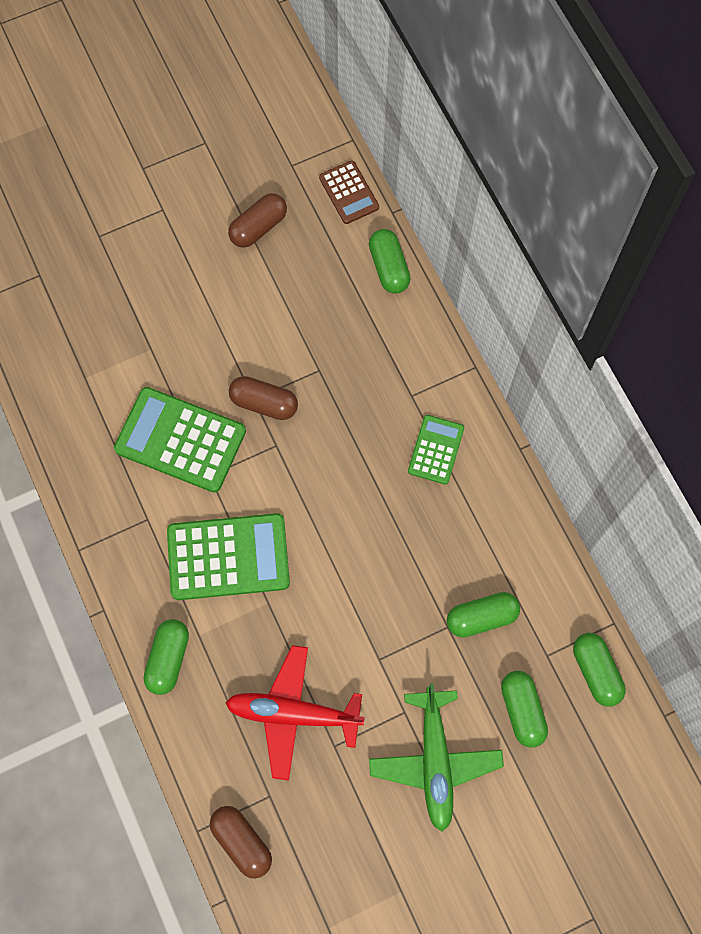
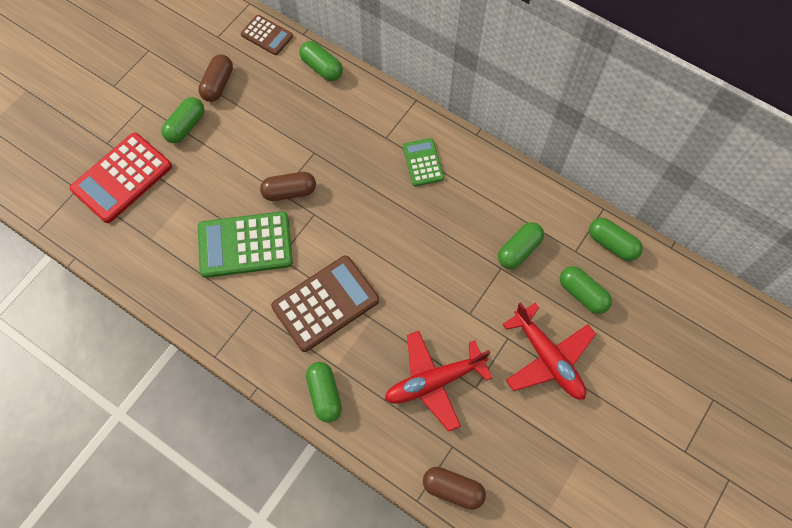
camera: 30 degrees left, 5 degrees down
(92, 288) = (122, 178): none -> red calculator
(194, 261) = (186, 126): none -> green capsule
(228, 557) = (325, 303): green calculator -> brown calculator
(435, 761) = (548, 358): green plane -> red plane

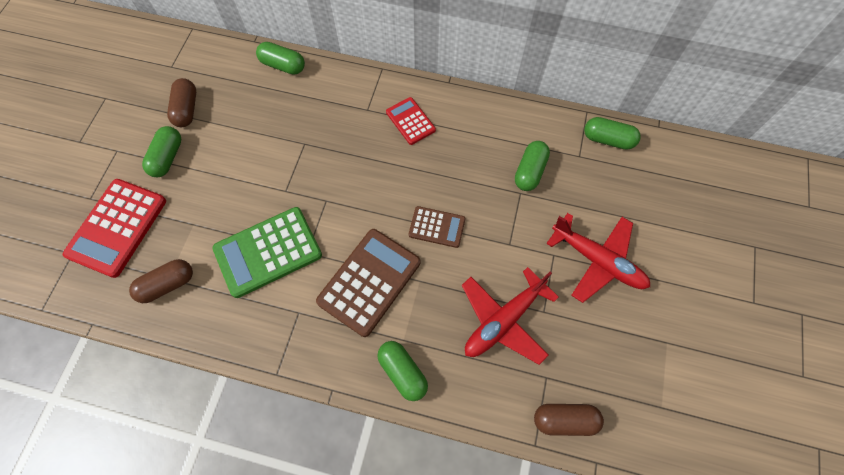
camera: 20 degrees left, 0 degrees up
(267, 35) = (219, 52): brown calculator -> brown calculator (437, 227)
(289, 192) = (294, 187): brown capsule -> brown capsule (167, 285)
(423, 162) = (410, 121): green calculator -> red calculator
(582, 294) = (602, 192): green capsule -> none

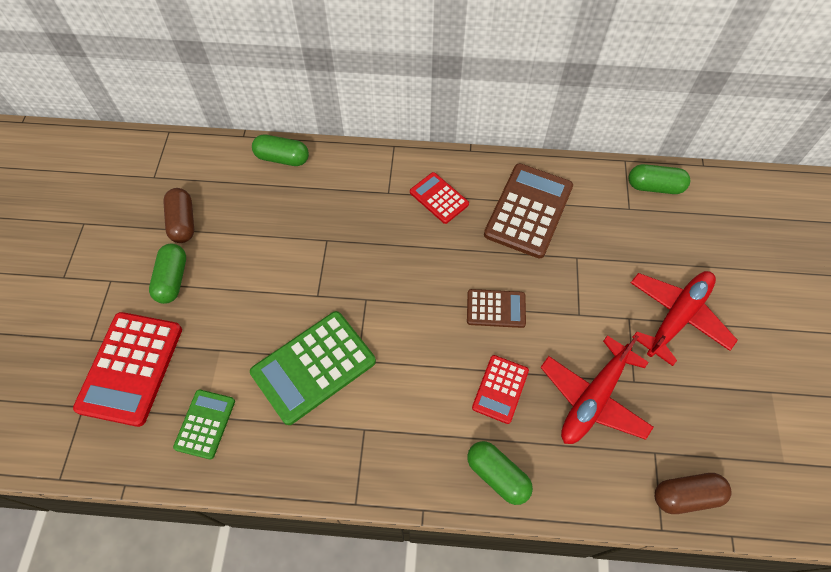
camera: 10 degrees left, 5 degrees down
(167, 285) = (205, 424): brown capsule -> green calculator
(369, 282) = (436, 381): brown calculator -> brown calculator (528, 211)
(423, 298) = (500, 389): none -> red calculator
(529, 171) = (581, 233): green capsule -> none
(598, 261) = (677, 317): red plane -> red plane turned 75 degrees counterclockwise

